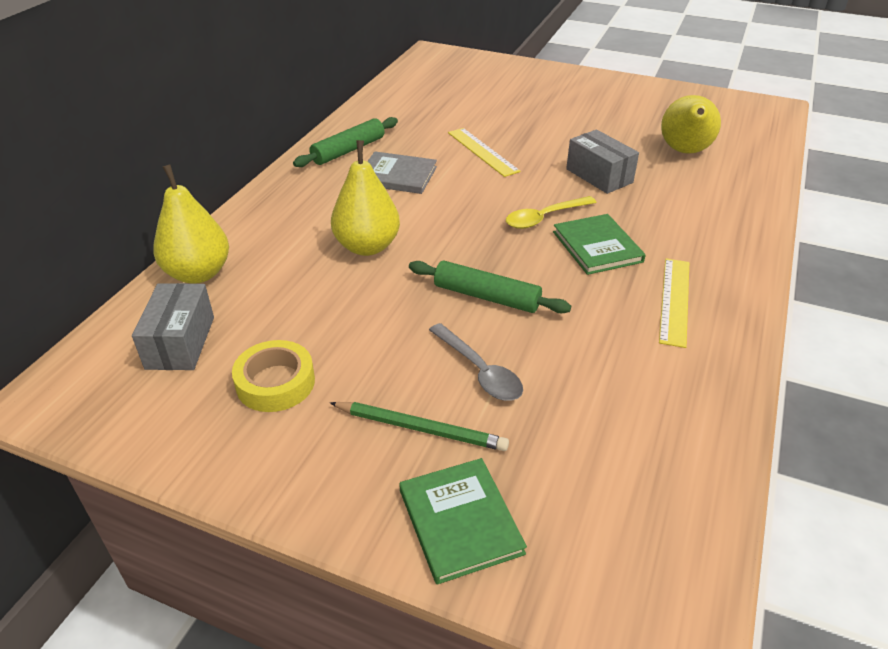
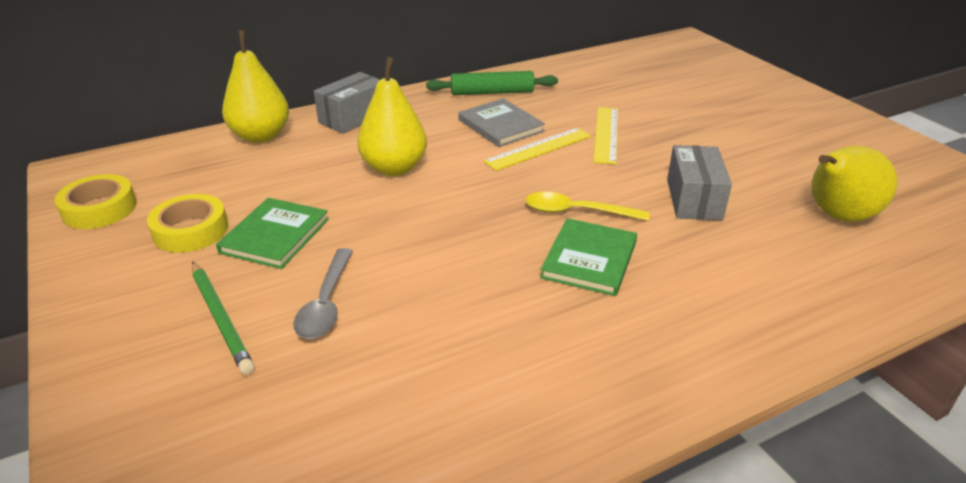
camera: 40 degrees right, 5 degrees down
(146, 415) = (99, 209): none -> yellow tape
(180, 342) = (183, 175): grey box -> grey box (353, 117)
(460, 521) = (137, 403): green book -> green book (275, 236)
(486, 296) = (423, 250): green rolling pin -> none
(675, 300) = (592, 347): yellow ruler -> yellow ruler (538, 149)

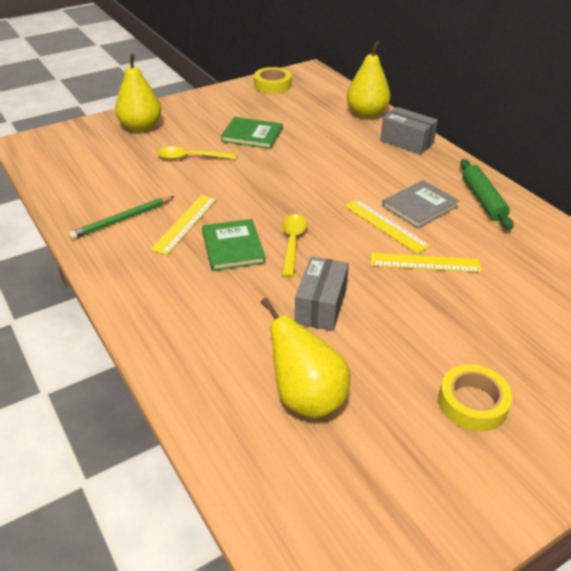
camera: 85 degrees right, 5 degrees up
(191, 230) = (255, 111): yellow tape -> yellow tape (472, 403)
(221, 318) = (181, 132): green pencil -> green pencil (122, 220)
(326, 303) = (191, 158): grey spoon -> yellow spoon
(394, 168) = (337, 165): yellow pear -> yellow pear (140, 127)
(532, 306) = (185, 224): none -> yellow ruler
(589, 259) = (233, 247): green book -> green book turned 60 degrees clockwise
(694, 199) = (321, 306): grey box -> grey box turned 75 degrees counterclockwise

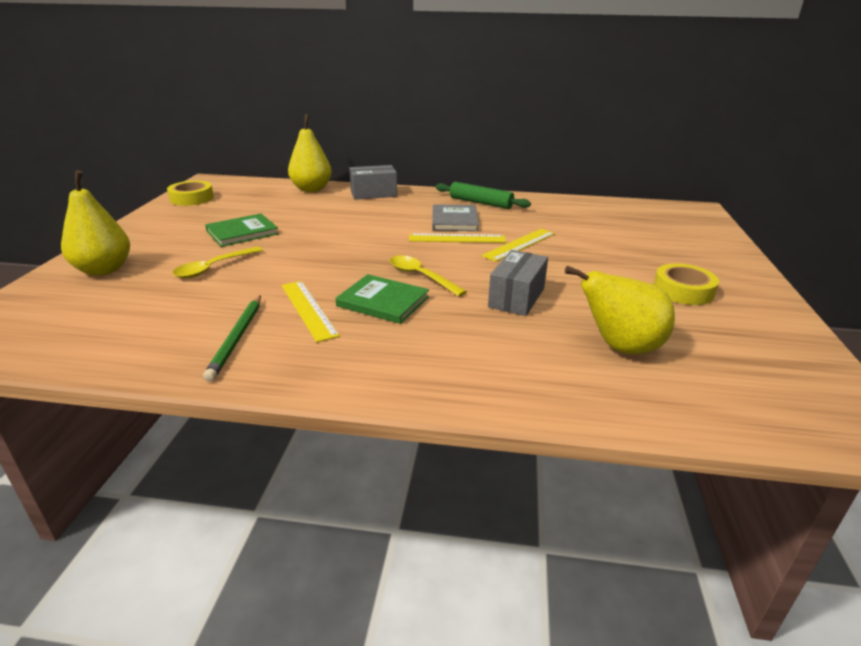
camera: 50 degrees left, 10 degrees down
(321, 306) = (516, 297): grey box -> grey box turned 60 degrees clockwise

